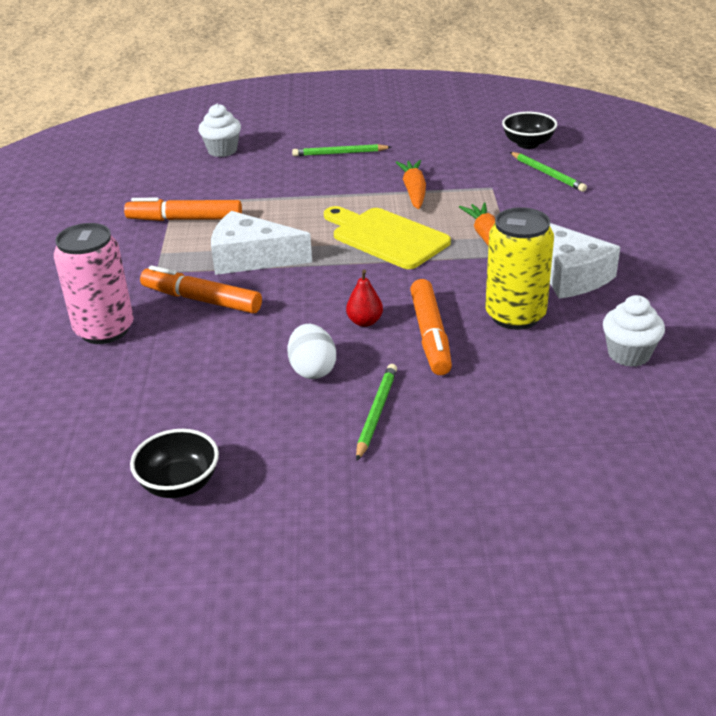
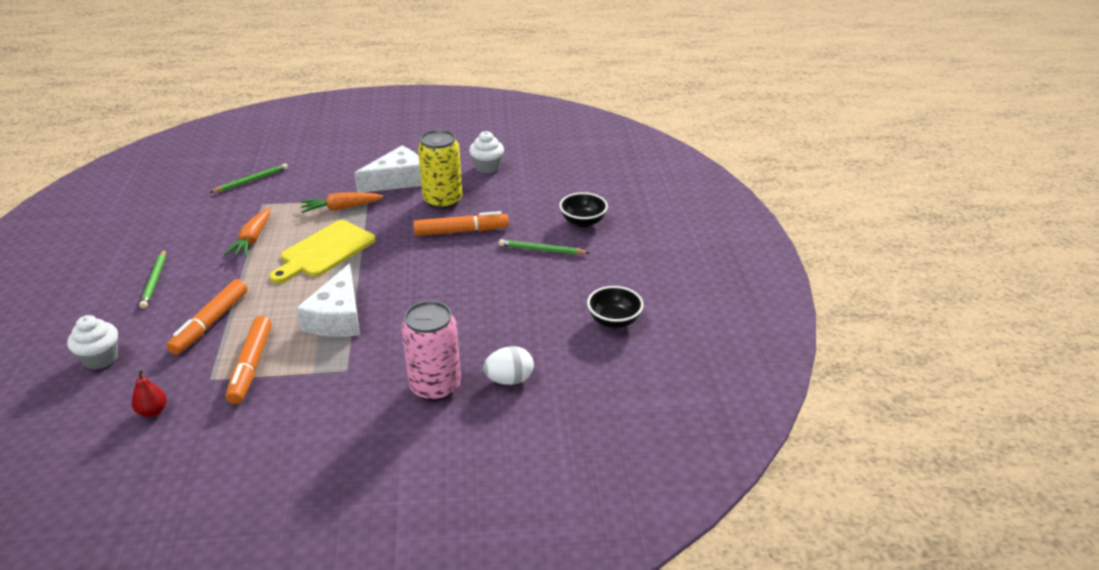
camera: 95 degrees left, 0 degrees up
(201, 300) = (398, 338): orange marker -> orange marker (210, 323)
(312, 370) = (496, 276): white egg -> white egg (509, 380)
(364, 322) = (441, 257): red pear -> red pear (153, 411)
(414, 191) = (252, 239): orange carrot -> orange carrot turned 75 degrees counterclockwise
(528, 144) = (193, 186): black bowl -> black bowl (583, 222)

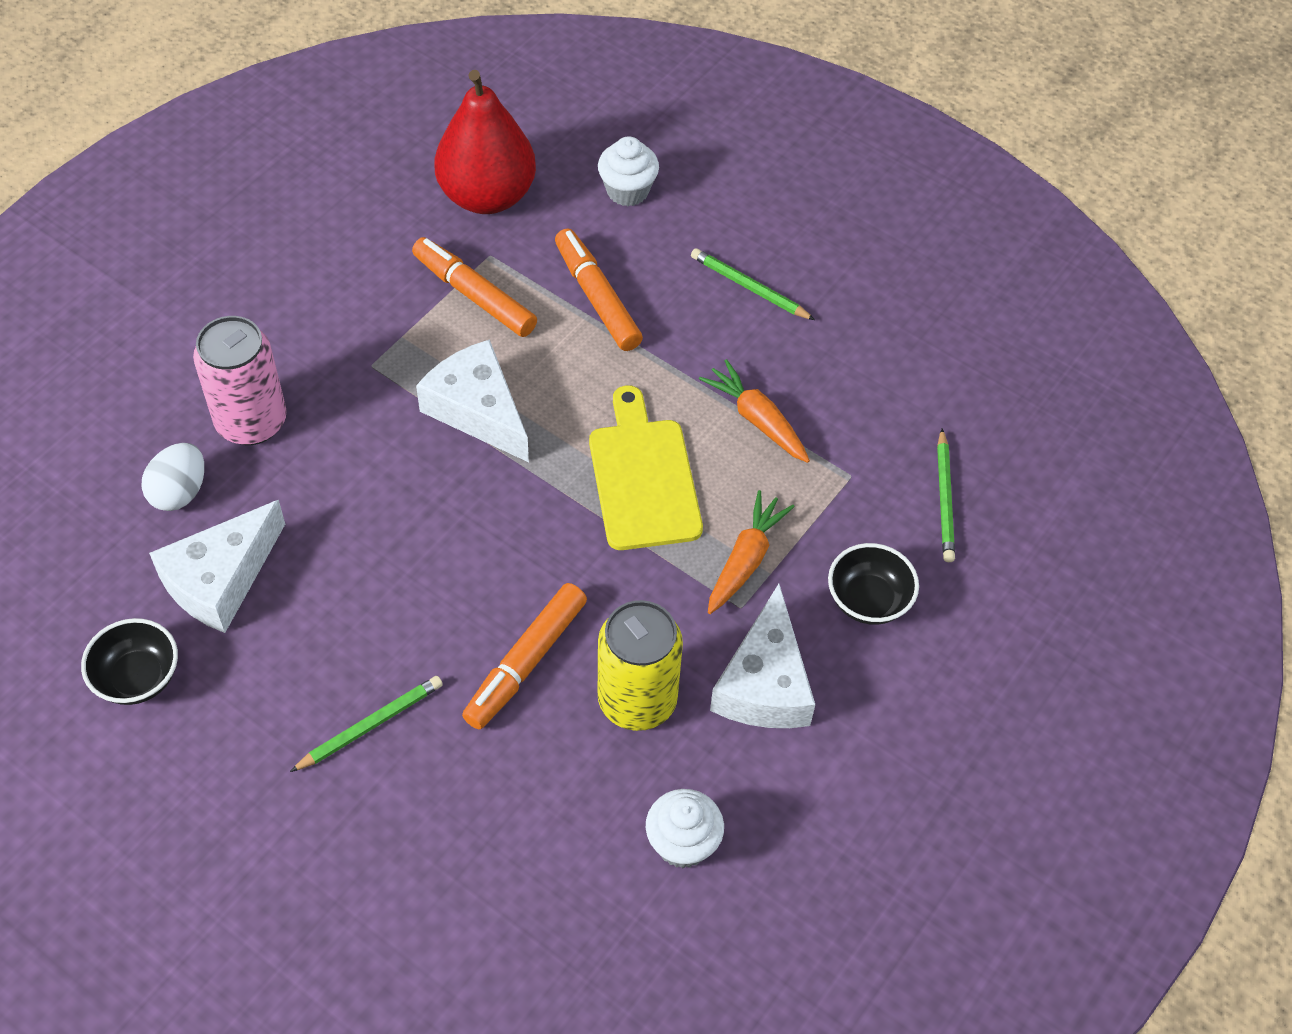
camera: 130 degrees right, 20 degrees up
(153, 411) = (487, 196): red pear -> red pear, size x2.50
(536, 332) = (220, 579): none -> white cheese
(583, 222) = (377, 843): black bowl -> black bowl (868, 600)

